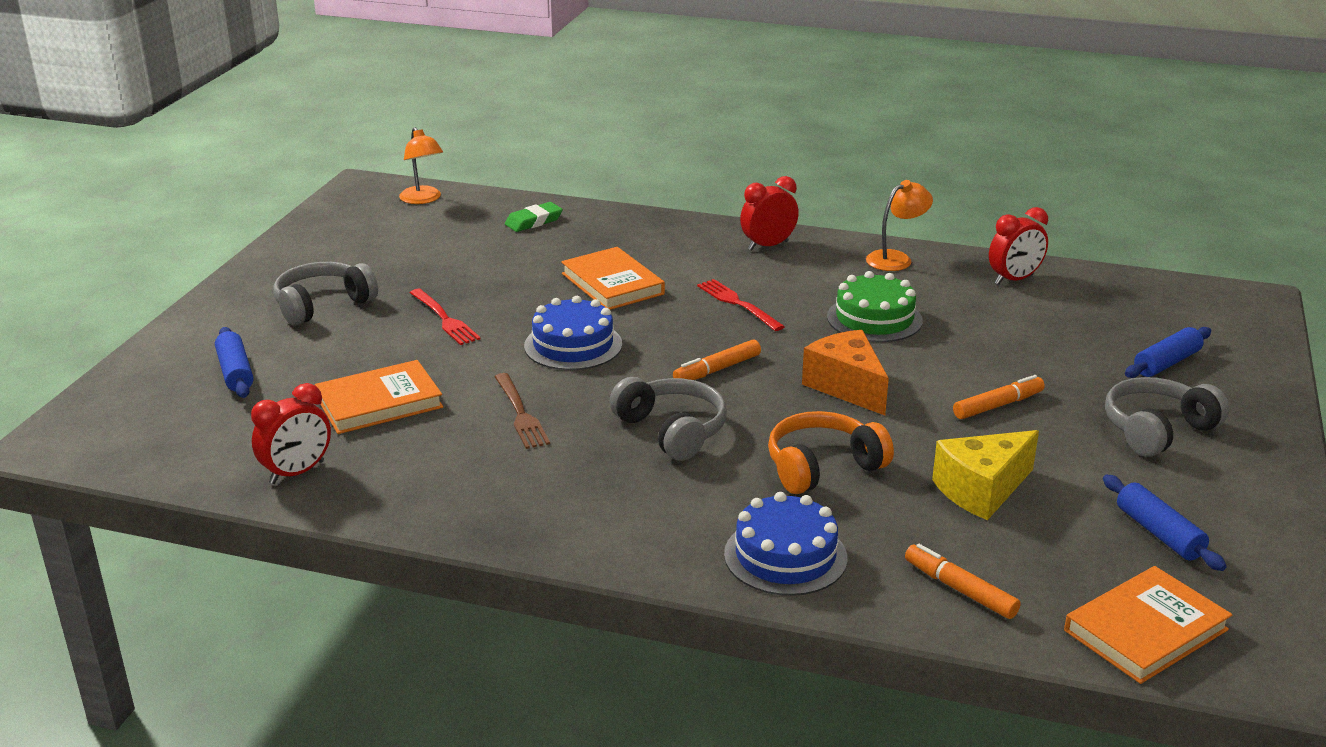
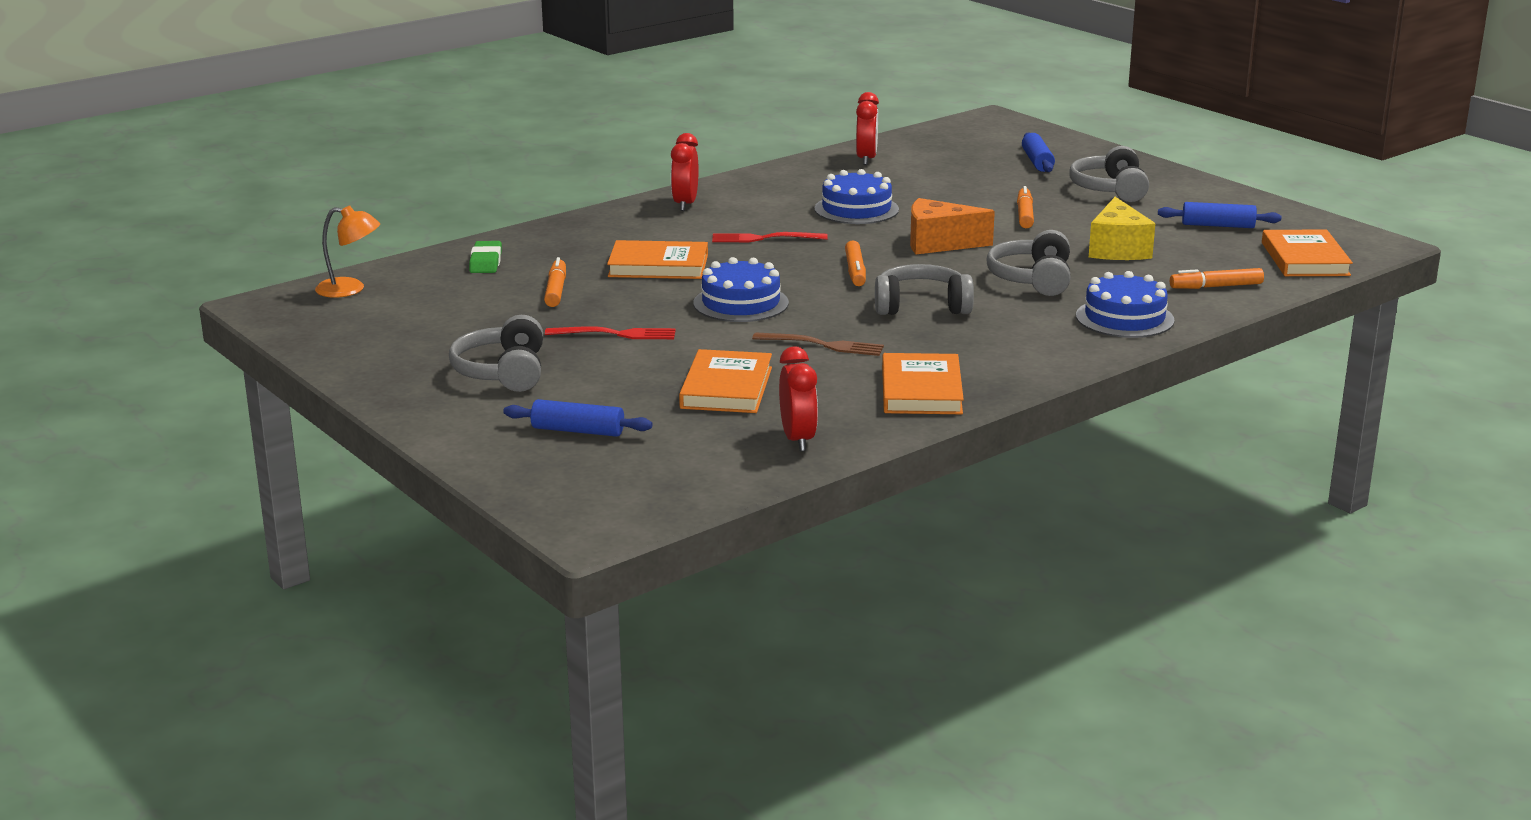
camera: 55 degrees left, 5 degrees down
(465, 497) = (921, 390): none -> orange book
(508, 265) = (556, 290): none -> orange marker
(822, 467) = (1032, 279): orange headphones -> grey headphones
(874, 319) = (856, 209): green cake -> blue cake
(896, 258) = (777, 177): orange lamp -> none

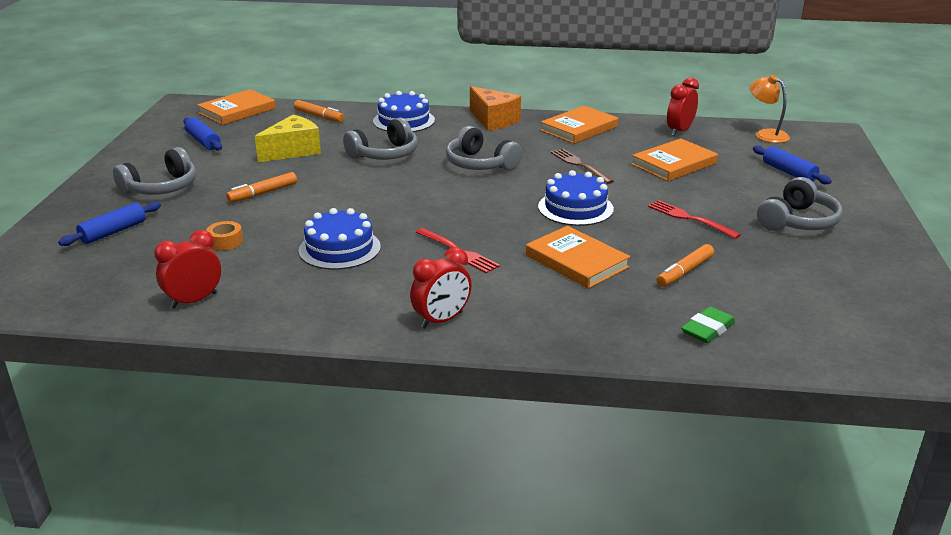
camera: 135 degrees left, 5 degrees up
(350, 289) = (862, 351): orange lamp -> orange lamp (766, 134)
(855, 271) = (461, 200): orange marker -> none
(939, 244) = (367, 196): orange cheese -> orange cheese (493, 120)
(946, 184) = (225, 242): none -> orange tape

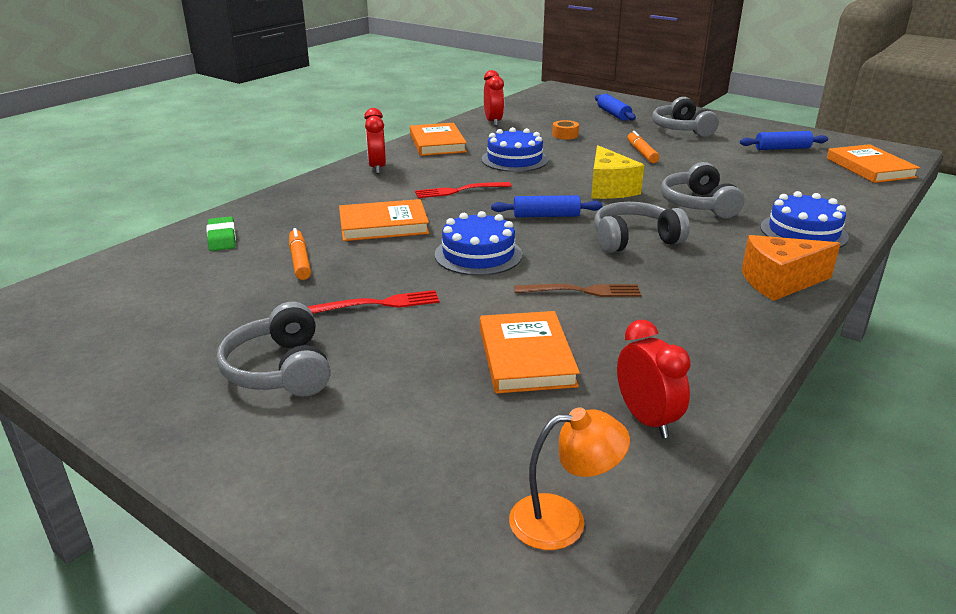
camera: 120 degrees right, 0 degrees up
(293, 151) = (734, 173): yellow cheese -> yellow cheese (609, 189)
(319, 116) = (837, 196): orange marker -> none
(579, 129) = (712, 332): orange book -> orange book (437, 143)
(789, 172) = (398, 447): blue rolling pin -> blue rolling pin (546, 216)

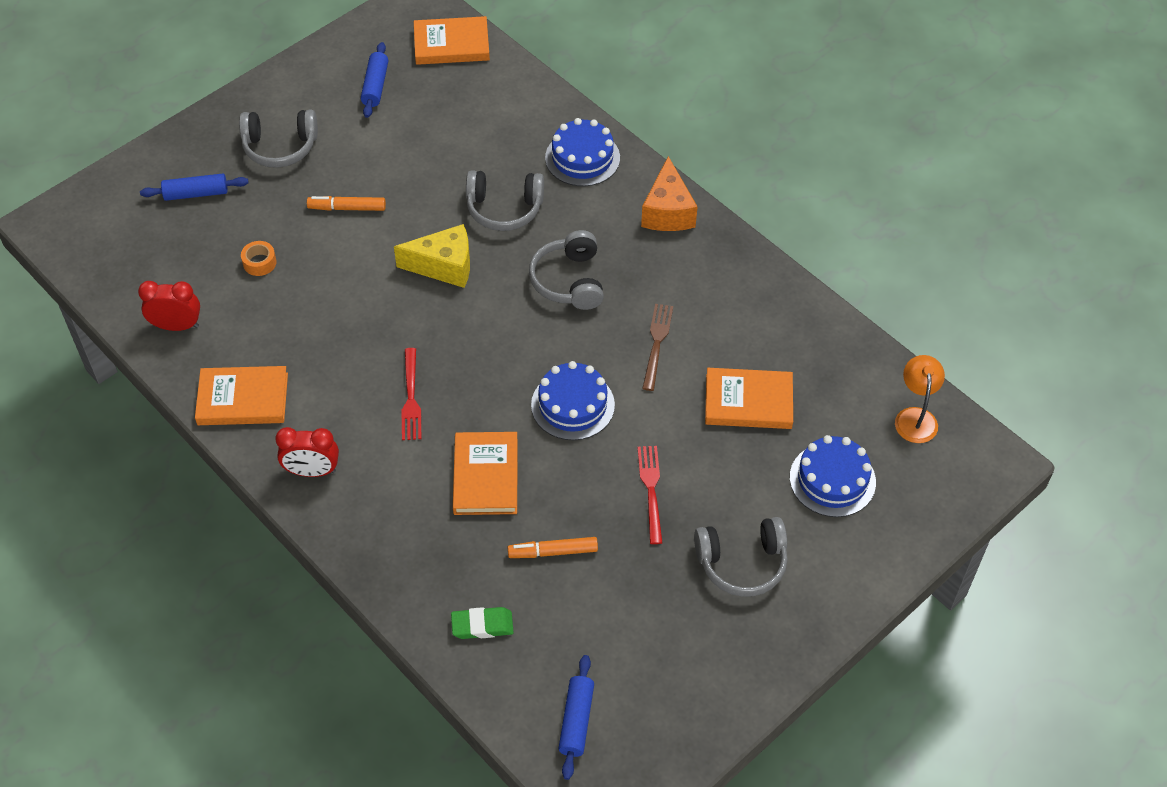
camera: 80 degrees left, 25 degrees up
(514, 159) = (330, 330): blue cake -> blue cake (832, 479)
(546, 216) = (499, 335): blue rolling pin -> blue rolling pin (576, 721)
(646, 419) = (831, 351): red clock -> none

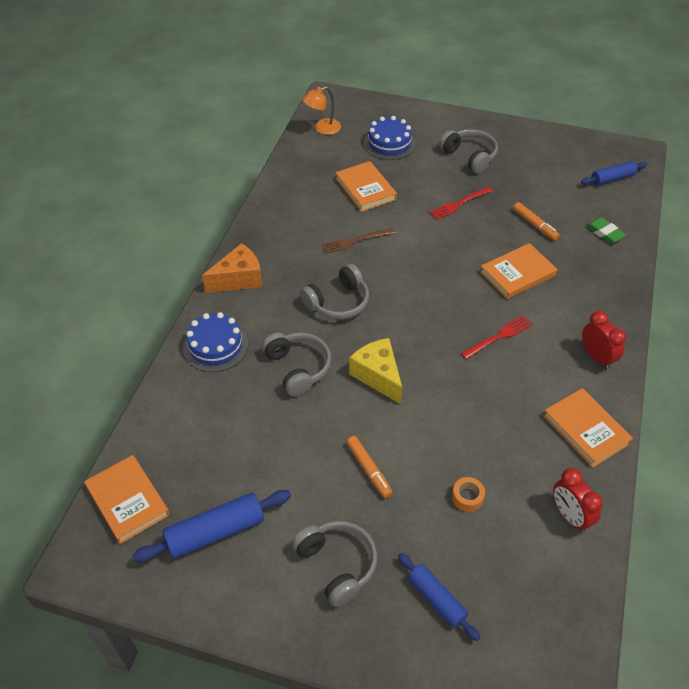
camera: 120 degrees left, 5 degrees down
(375, 86) = (215, 532): blue rolling pin -> blue rolling pin, size x1.53
(572, 405) = (433, 258): blue cake -> none

